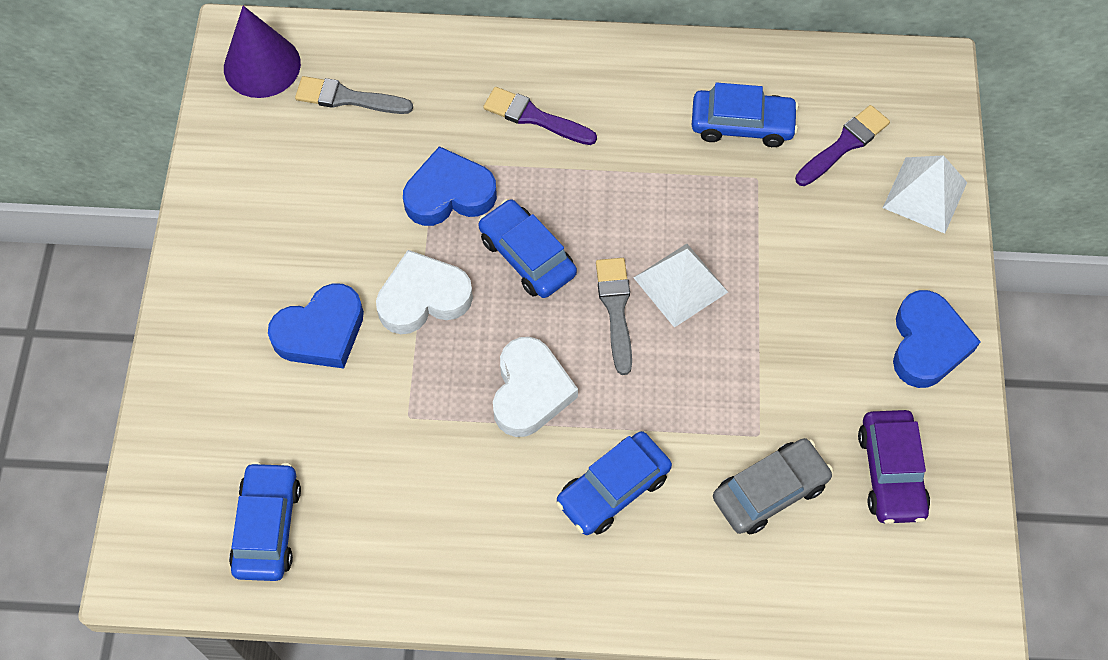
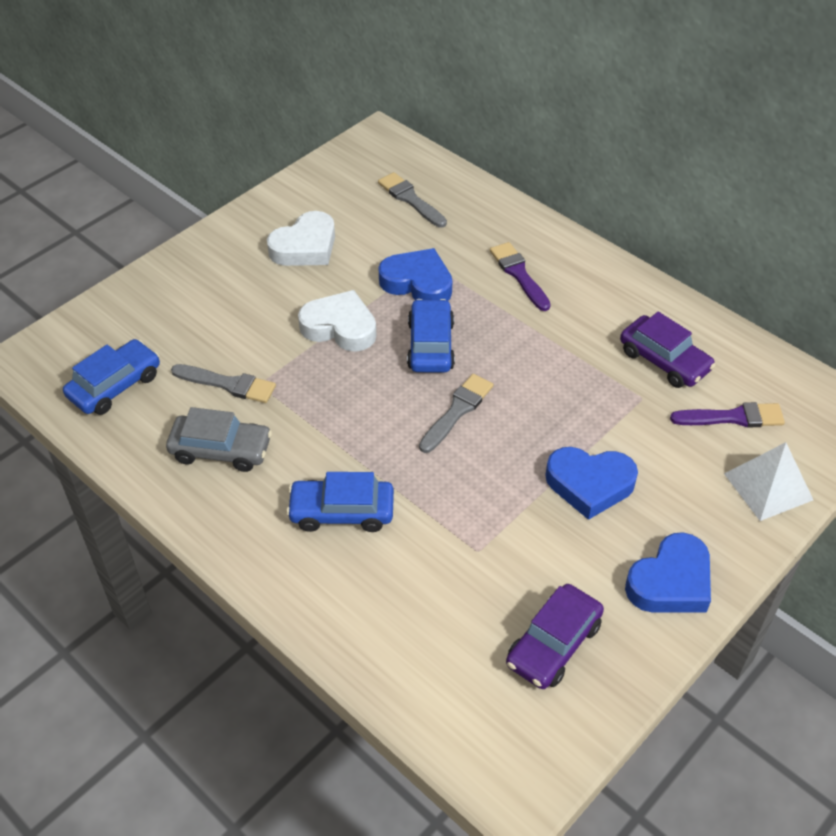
camera: 40 degrees right, 15 degrees down
(262, 65) = (377, 156): purple cone -> none
(321, 332) = (259, 307): blue heart -> blue heart (589, 484)
(379, 440) = (228, 384): none -> grey brush
(530, 391) = (349, 420): white heart -> white heart (305, 247)
(680, 284) = (518, 425): white pyramid -> none
(742, 124) = (664, 360): blue car -> purple car
(770, 491) = (448, 590): grey car -> grey car (221, 450)

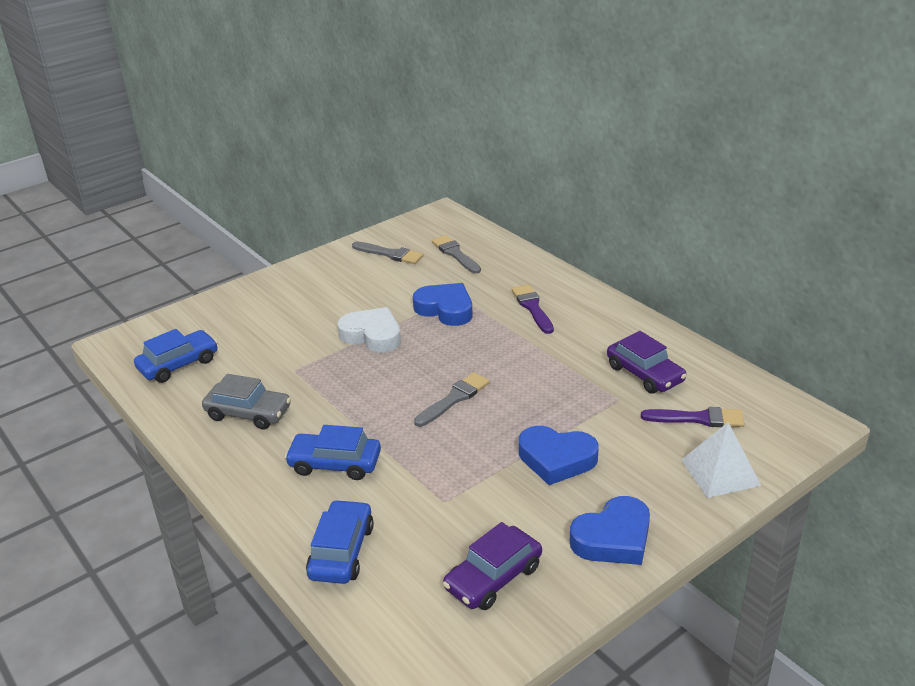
camera: 10 degrees right, 15 degrees down
(228, 384) = (269, 369): grey brush -> grey brush (390, 254)
(305, 247) = (360, 281): white heart -> none
(430, 345) = (444, 352): blue car -> blue car (341, 551)

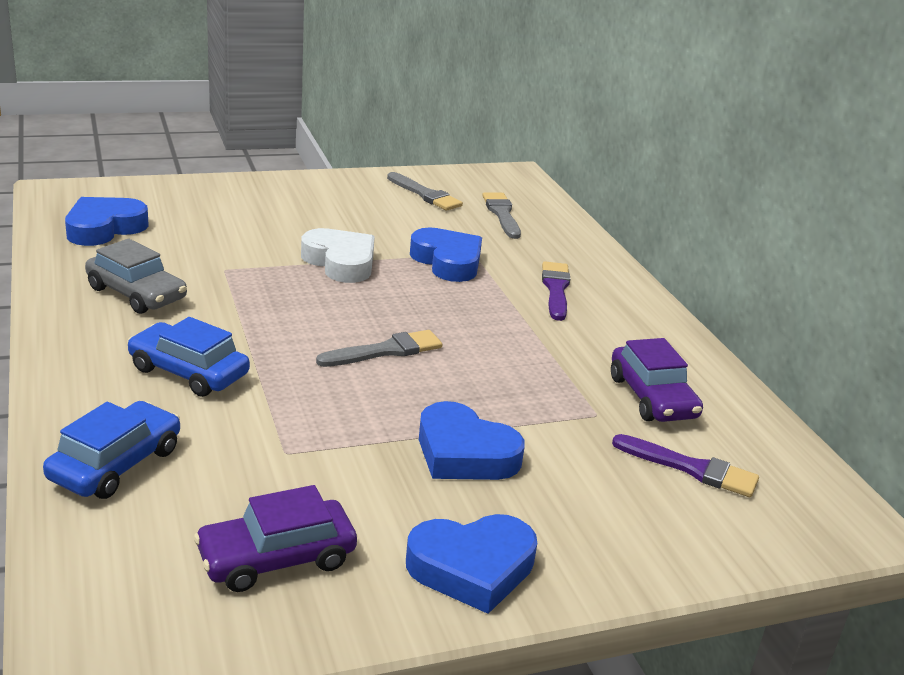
camera: 15 degrees right, 5 degrees down
(178, 364) = (104, 228): blue car -> blue heart
(720, 472) = (680, 540): white pyramid -> none

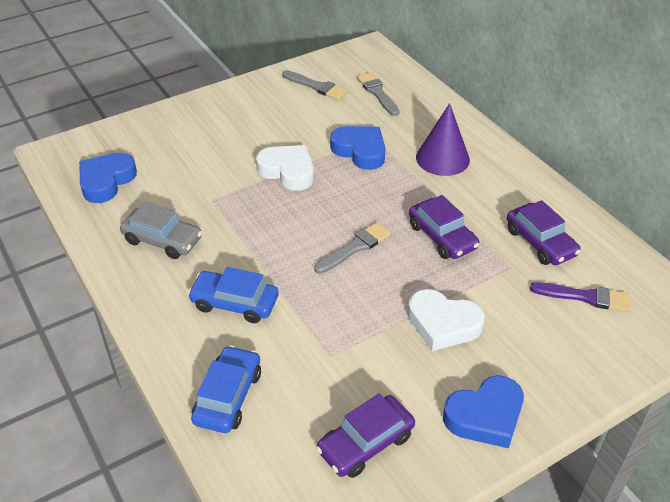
camera: 10 degrees left, 15 degrees up
(464, 453) = (443, 324): blue heart -> white heart
(513, 364) = (442, 236): none -> purple car
(556, 289) = (442, 158): purple brush -> purple cone

